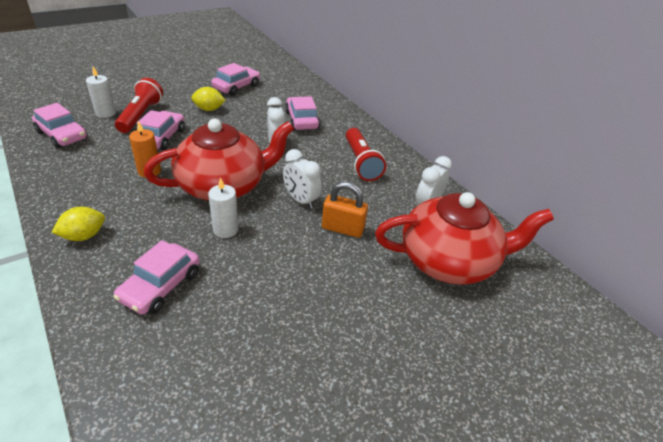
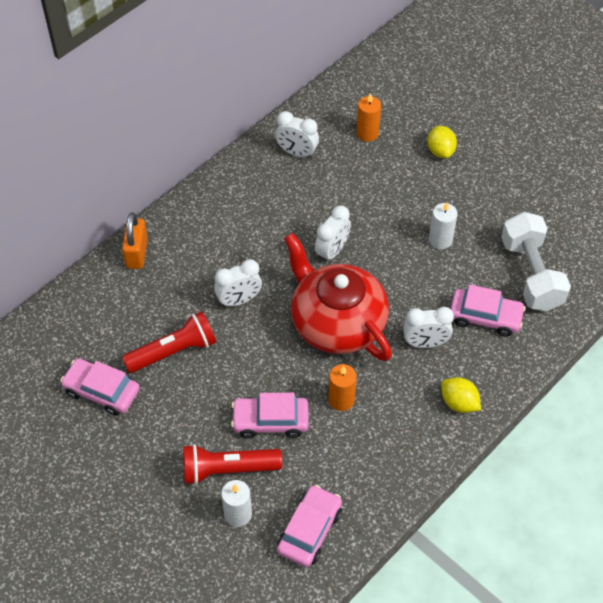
camera: 100 degrees left, 15 degrees up
(164, 232) = (425, 343): none -> white clock
(189, 351) = (531, 274): none -> white dumbbell
(209, 109) = (181, 399): yellow lemon -> yellow lemon (440, 151)
(225, 229) = (400, 297): white candle -> white candle (440, 240)
(301, 120) = (170, 289): pink car -> none
(342, 228) = (359, 211): orange padlock -> orange padlock (137, 253)
(361, 162) = (243, 214): red flashlight -> red flashlight (173, 351)
(449, 261) = (367, 133): red teapot -> orange candle

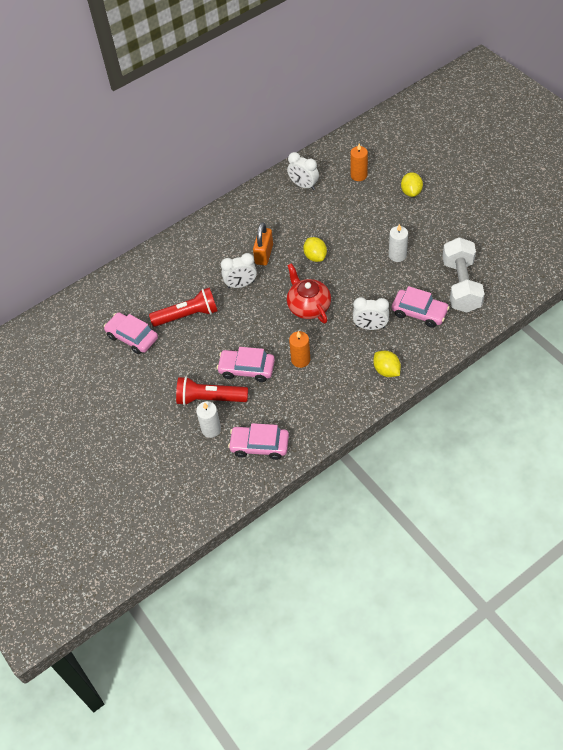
camera: 15 degrees right, 0 degrees up
(137, 253) = (174, 246): orange padlock -> orange padlock (264, 254)
(309, 530) = (259, 446): pink car -> pink car turned 120 degrees counterclockwise
(332, 251) = (315, 256): white clock -> yellow lemon
(337, 322) = (308, 306): red teapot -> red teapot, size x0.62

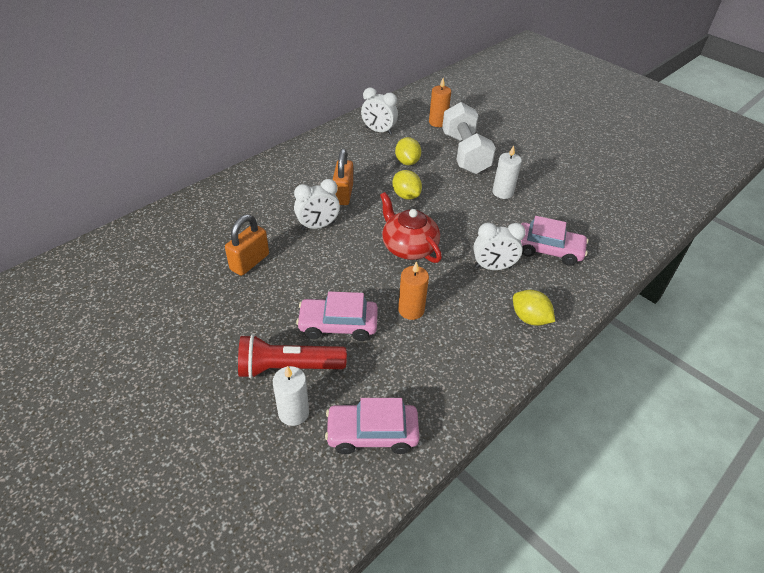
camera: 15 degrees left, 10 degrees down
(132, 337) = (172, 291): pink car -> none
(187, 315) = (249, 262): red flashlight -> orange padlock
(411, 192) = (499, 136): yellow lemon -> yellow lemon (407, 162)
(461, 285) = (587, 220): white dumbbell -> white dumbbell (465, 153)

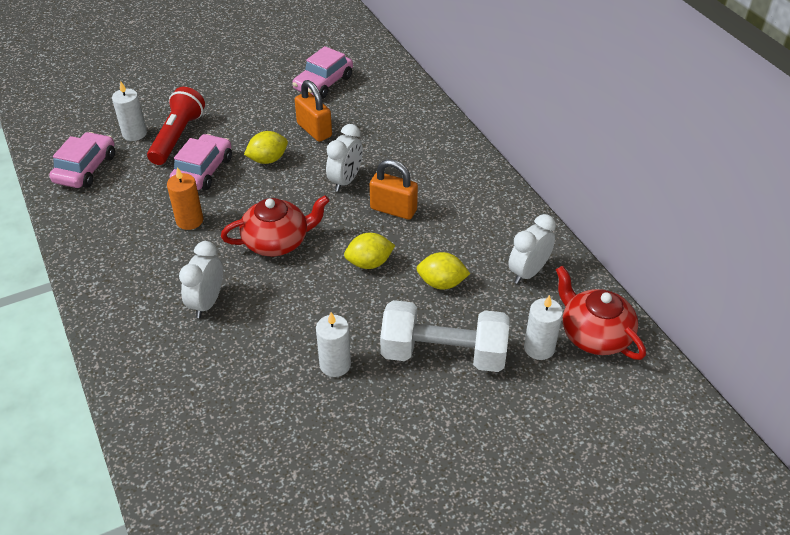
camera: 110 degrees right, 0 degrees up
(318, 226) = (345, 181): white clock -> white clock turned 150 degrees counterclockwise
(416, 106) = (594, 334): none -> red teapot
(437, 122) = (539, 348): orange candle -> white candle
(529, 318) = (120, 306): yellow lemon -> yellow lemon (268, 160)
(548, 250) = (204, 368): pink car -> pink car (323, 83)

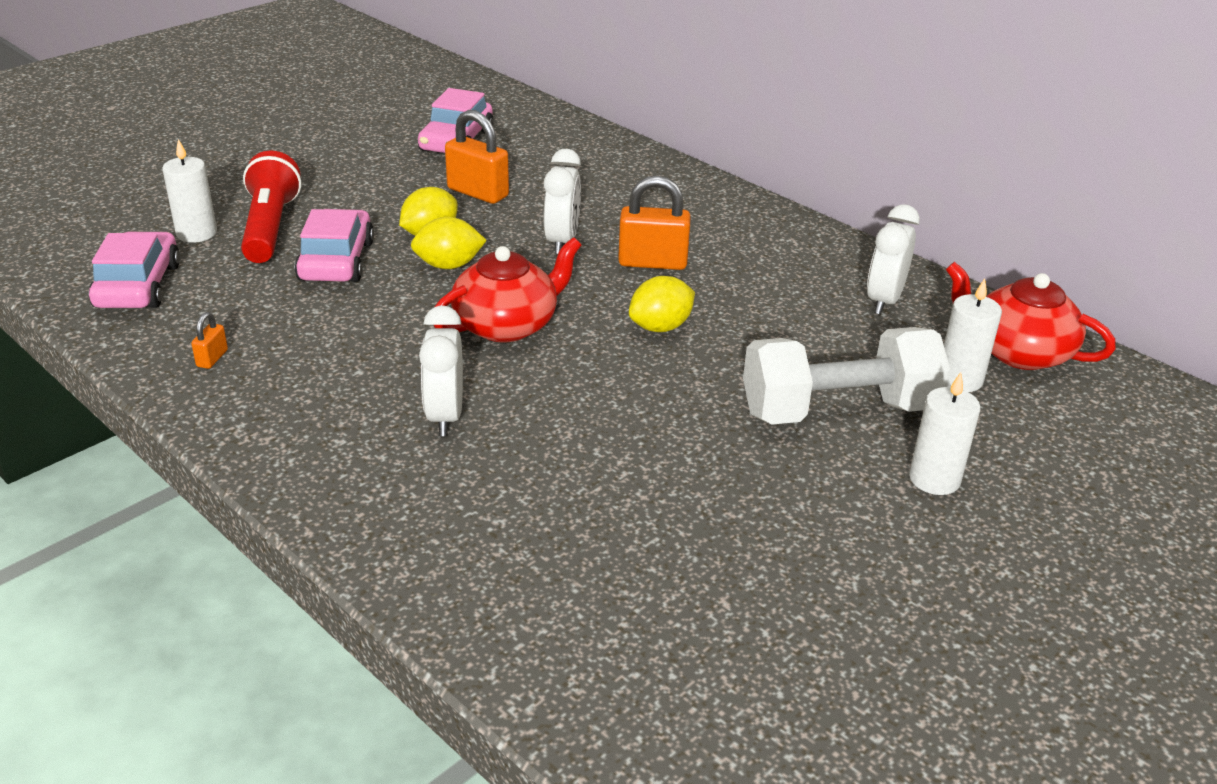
camera: 20 degrees left, 10 degrees down
(101, 231) = (212, 358): none -> orange padlock
(189, 221) = (353, 322): orange candle -> none
(335, 364) = (693, 453): white candle -> white candle (934, 479)
(441, 283) = (778, 332): yellow lemon -> yellow lemon (449, 265)

